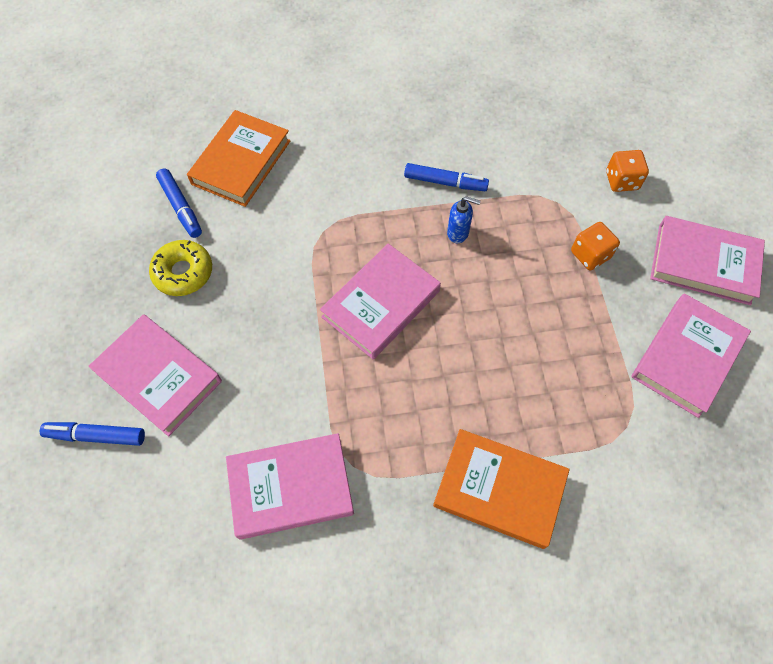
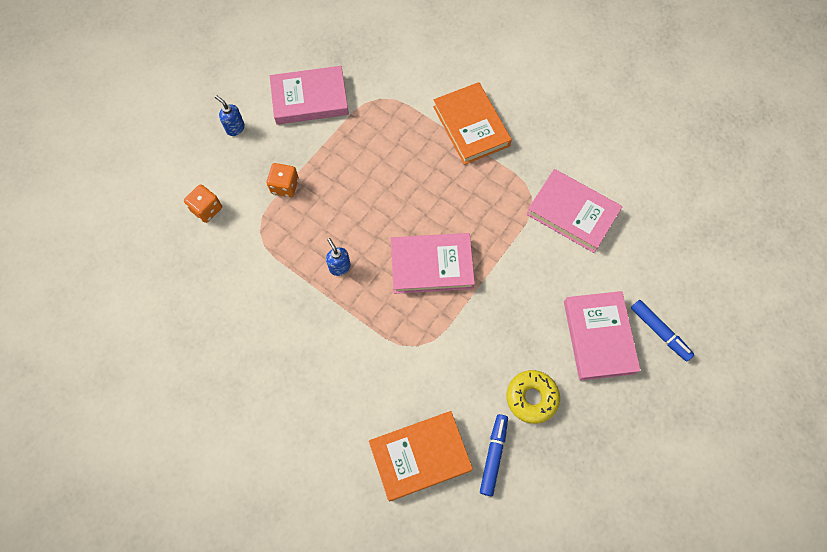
camera: 135 degrees left, 5 degrees up
(445, 182) = (307, 307): blue marker -> none
(703, 264) = (235, 128): pink book -> blue soap dispenser

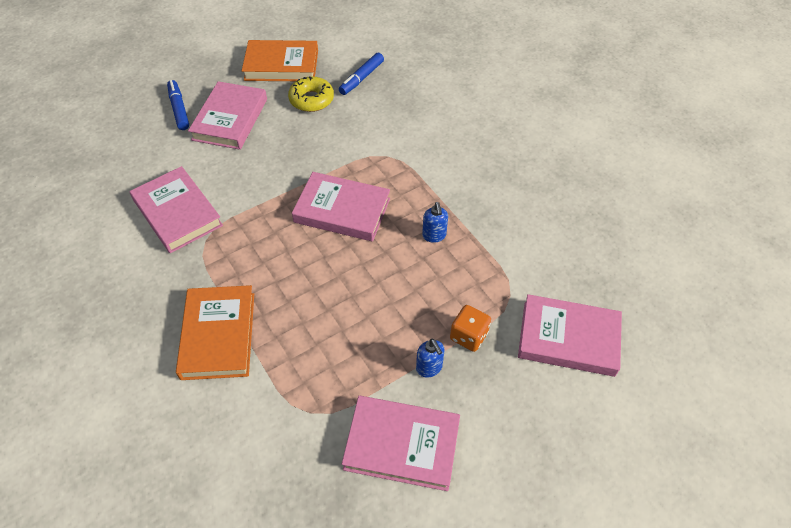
camera: 160 degrees left, 15 degrees down
(207, 209) = (568, 338): orange dice -> pink book
(235, 128) = (515, 435): blue soap dispenser -> blue soap dispenser (429, 368)
(420, 456) = (418, 92): orange book -> orange book (281, 65)

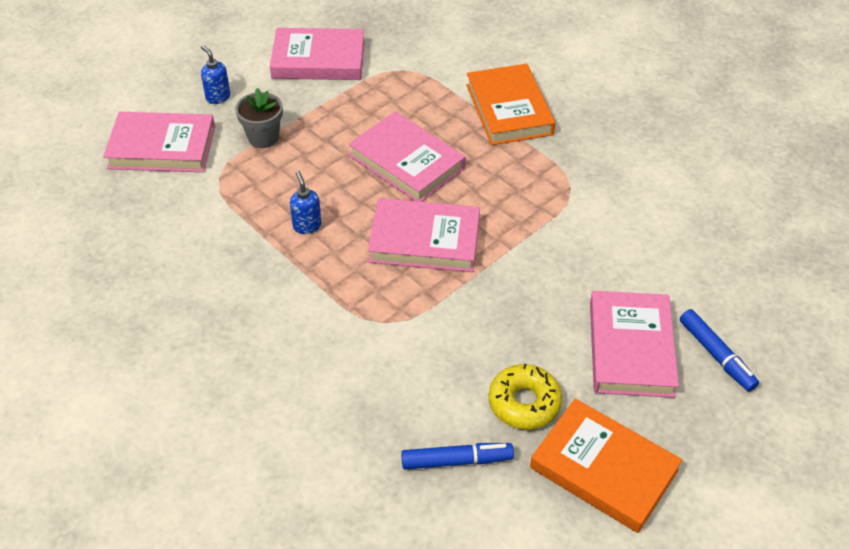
camera: 170 degrees right, 5 degrees down
(177, 213) = (620, 211): pink book -> pink book (407, 162)
(281, 65) = (603, 469): orange book -> orange book turned 45 degrees clockwise
(361, 78) = (457, 461): blue marker -> blue marker turned 60 degrees clockwise
(429, 368) = (300, 110): blue soap dispenser -> blue soap dispenser (218, 97)
(468, 336) = (263, 137): orange dice -> grey flower pot

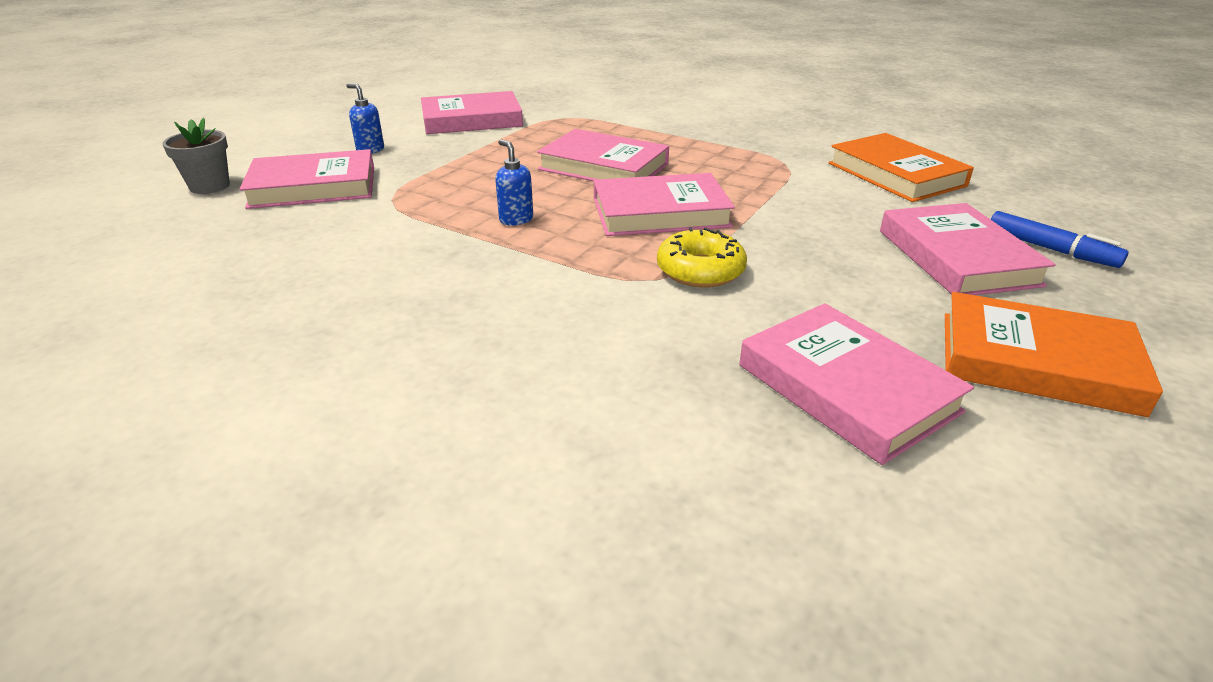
camera: 15 degrees left, 15 degrees down
(263, 137) = (434, 168): grey flower pot -> grey flower pot (210, 186)
(457, 461) = (846, 388): blue marker -> pink book
(509, 109) = (684, 128): orange book -> orange book (896, 174)
(524, 403) = (882, 319): yellow donut -> yellow donut (700, 270)

